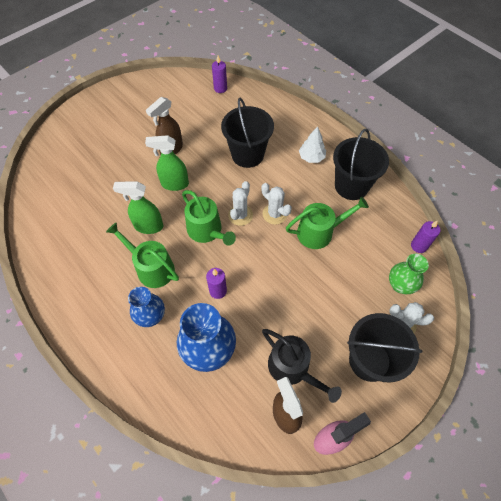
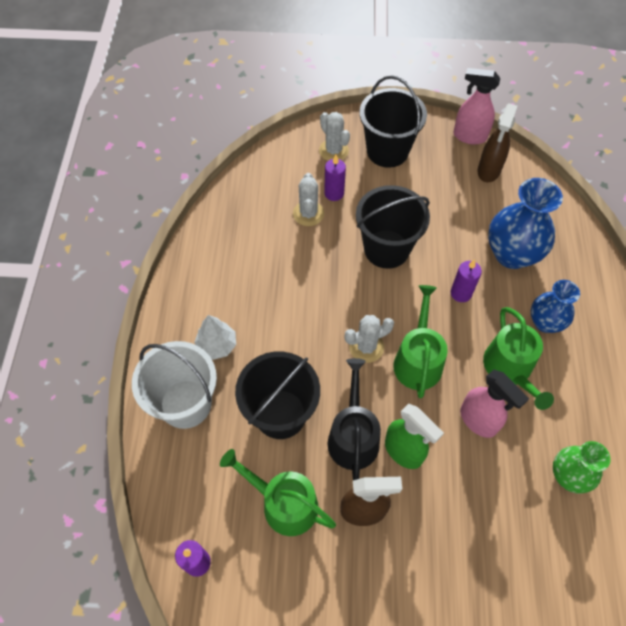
camera: 135 degrees left, 0 degrees up
(148, 226) = (478, 421): green spray bottle -> pink spray bottle
(274, 214) = (330, 318): white cactus -> white cactus (308, 213)
(292, 368) = (453, 191): black watering can -> black watering can (353, 436)
(293, 126) = (186, 404): none -> white bucket
(319, 232) = (309, 265): green watering can -> green watering can (284, 504)
(351, 186) = (221, 279): black bucket -> black bucket (386, 249)
(400, 285) = (297, 172): green vase -> green vase (568, 476)
(418, 246) = (240, 183): purple candle -> purple candle (334, 193)

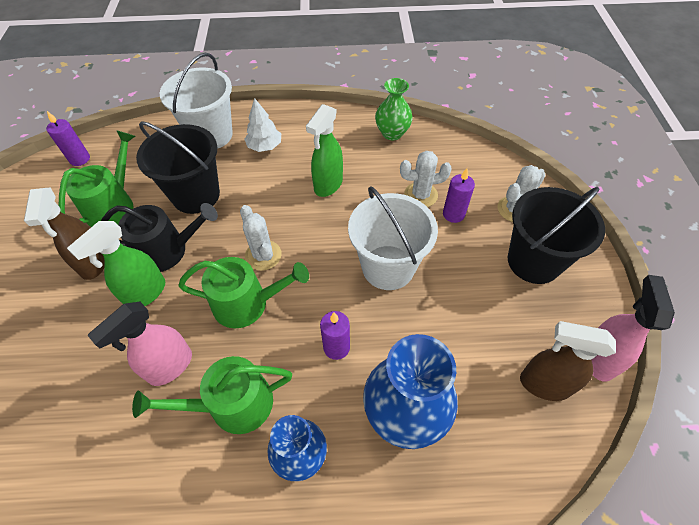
camera: 85 degrees right, 5 degrees down
(284, 287) = (328, 185): none -> green spray bottle
(386, 249) = (388, 267): black bucket -> white bucket
(568, 476) = (86, 472): green vase -> green vase (392, 133)

